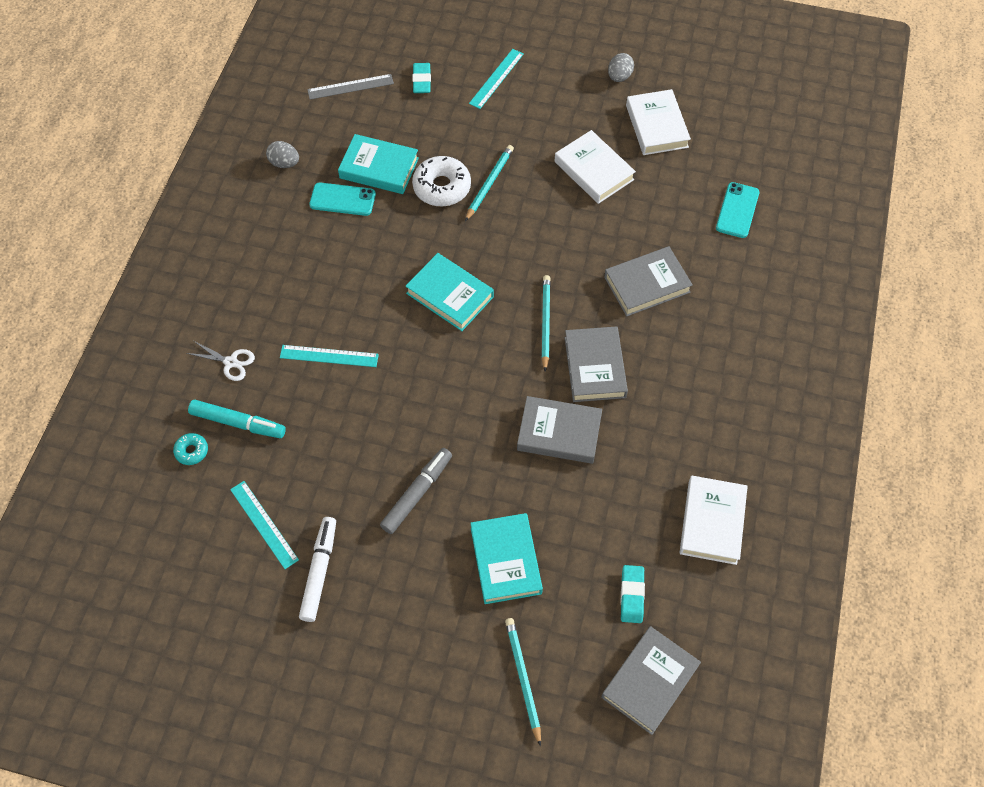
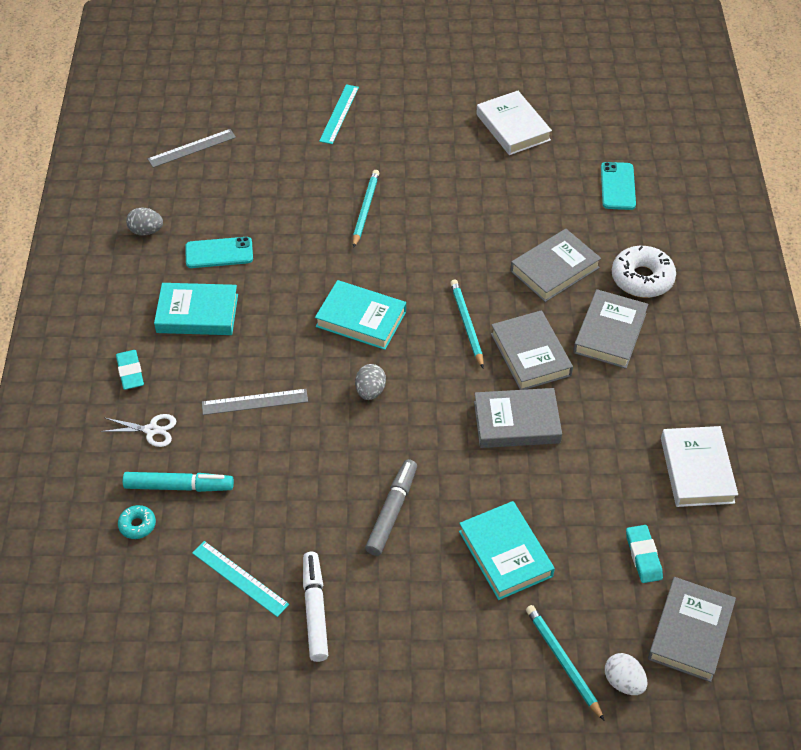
camera: 15 degrees left, 10 degrees down
(329, 356) = (255, 402): turquoise ruler -> grey ruler
(379, 168) = (247, 217): turquoise book -> turquoise book (197, 313)
(422, 80) = (264, 129): turquoise eraser -> turquoise eraser (130, 372)
(442, 187) = (318, 222): white donut -> white donut (642, 278)
(571, 713) = (623, 682): none -> white egg
(594, 170) = (465, 178): white book -> none
(619, 76) = (460, 90): grey egg -> grey egg (370, 391)
(677, 362) = (610, 333): none -> grey book

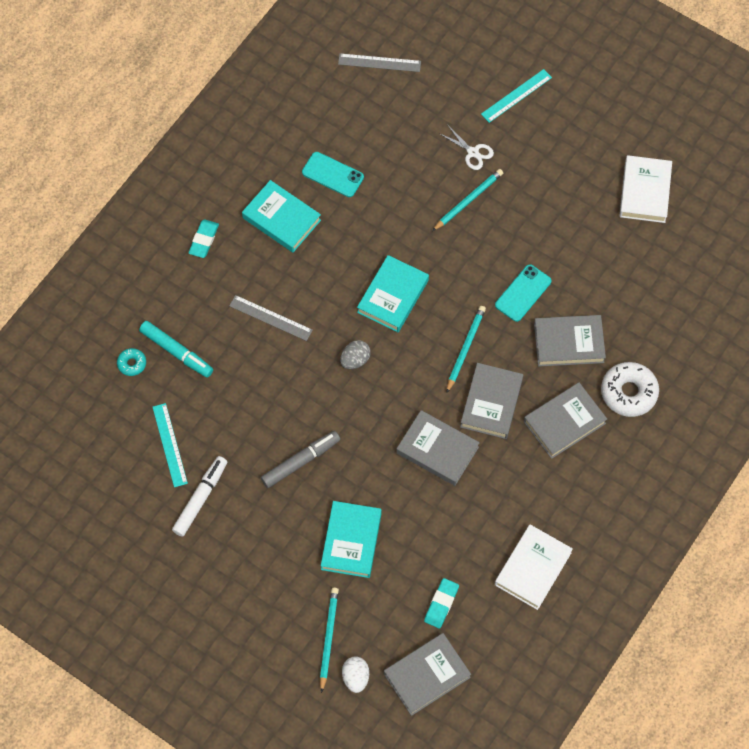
camera: 35 degrees right, 15 degrees up
(146, 231) = (294, 122): grey egg -> none
(151, 430) = (187, 296): white scissors -> white scissors (473, 152)
(361, 319) = (393, 296): turquoise book -> turquoise book turned 60 degrees clockwise
(618, 186) = (682, 299): turquoise phone -> turquoise phone (523, 293)

